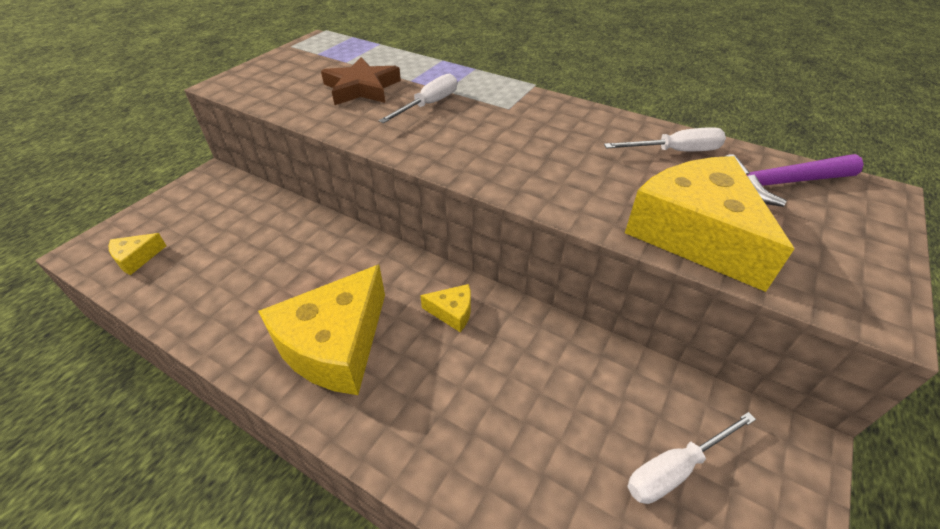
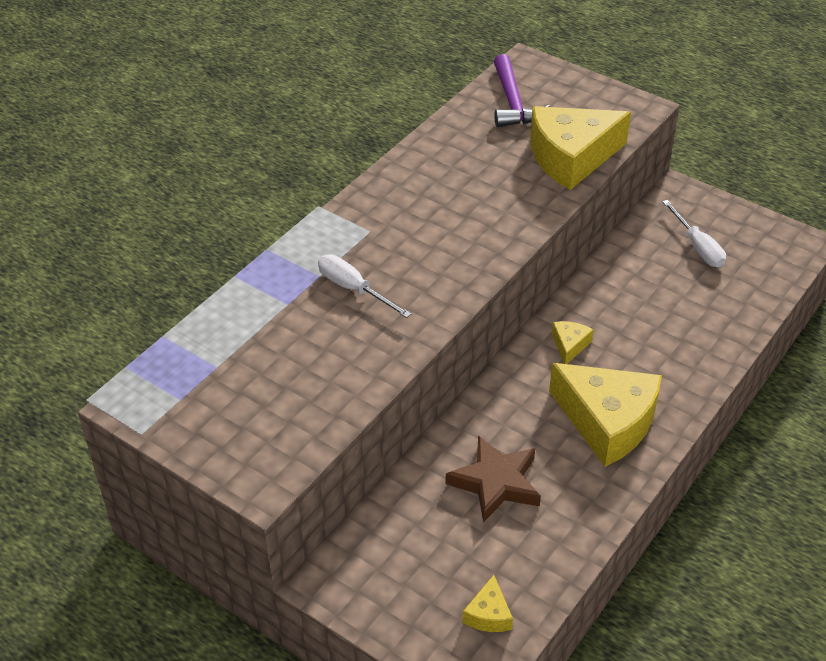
camera: 85 degrees left, 0 degrees up
(136, 258) = (488, 614): yellow cheese -> yellow cheese turned 45 degrees clockwise
(362, 88) = (301, 346): brown star -> brown star (496, 482)
(675, 151) = (463, 141): white screwdriver -> none

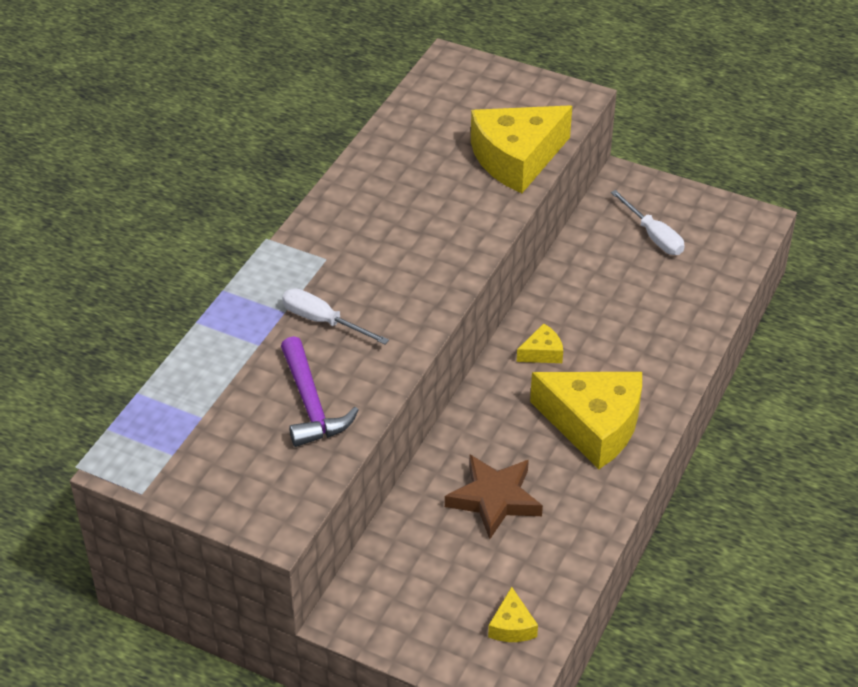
camera: 10 degrees left, 0 degrees up
(512, 102) = (445, 105): purple hammer -> purple hammer (311, 404)
(569, 345) = (542, 353): yellow cheese -> yellow cheese turned 60 degrees clockwise

